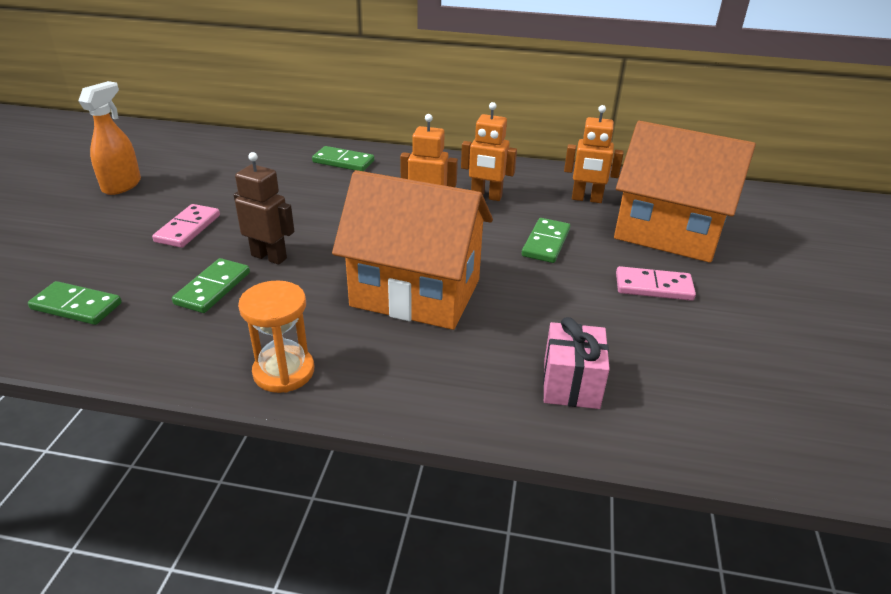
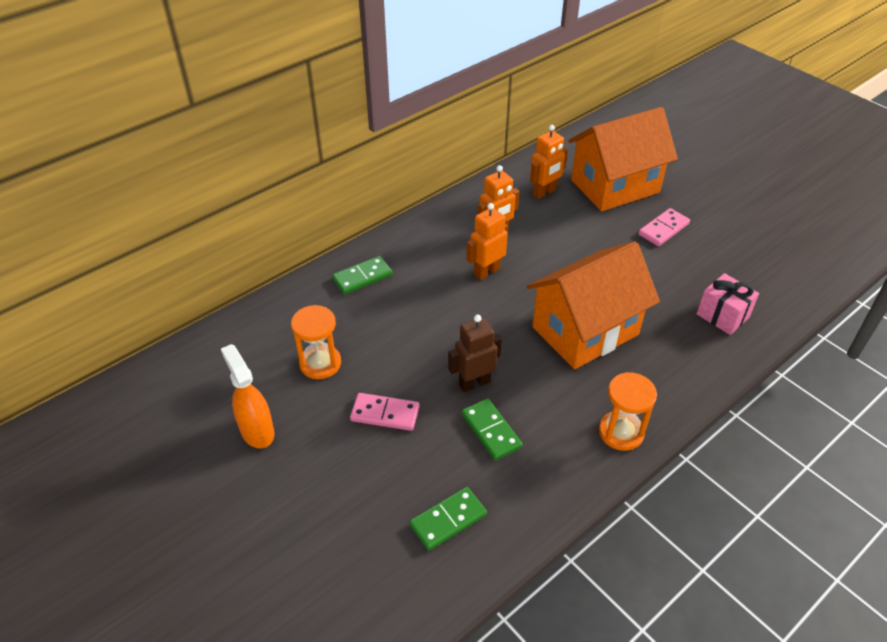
camera: 50 degrees left, 10 degrees up
(188, 228) = (385, 413): pink domino -> pink domino turned 45 degrees counterclockwise
(221, 182) = (320, 363): none -> orange hourglass
(546, 243) = (580, 242): green domino -> none

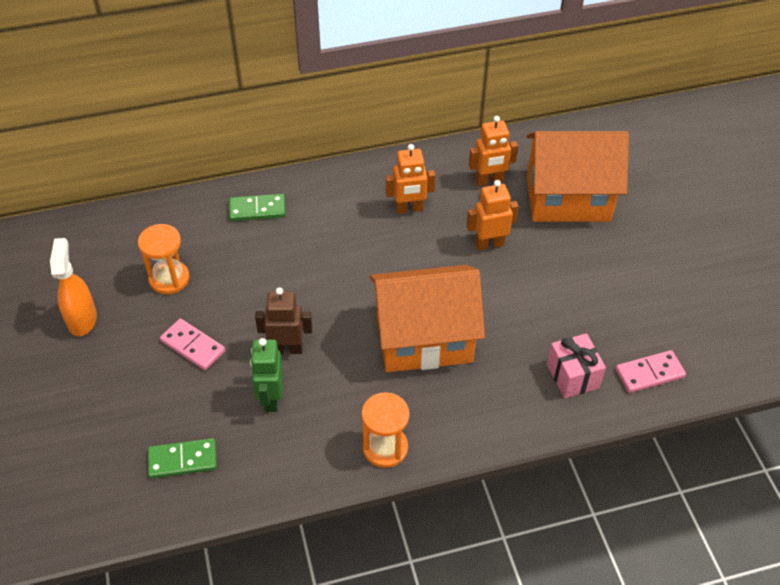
camera: 25 degrees right, 5 degrees up
(486, 272) = (373, 245): orange robot -> orange robot (489, 244)
(491, 431) = (271, 398): green domino -> green robot
(663, 229) = (583, 263): pink domino -> pink domino (649, 373)

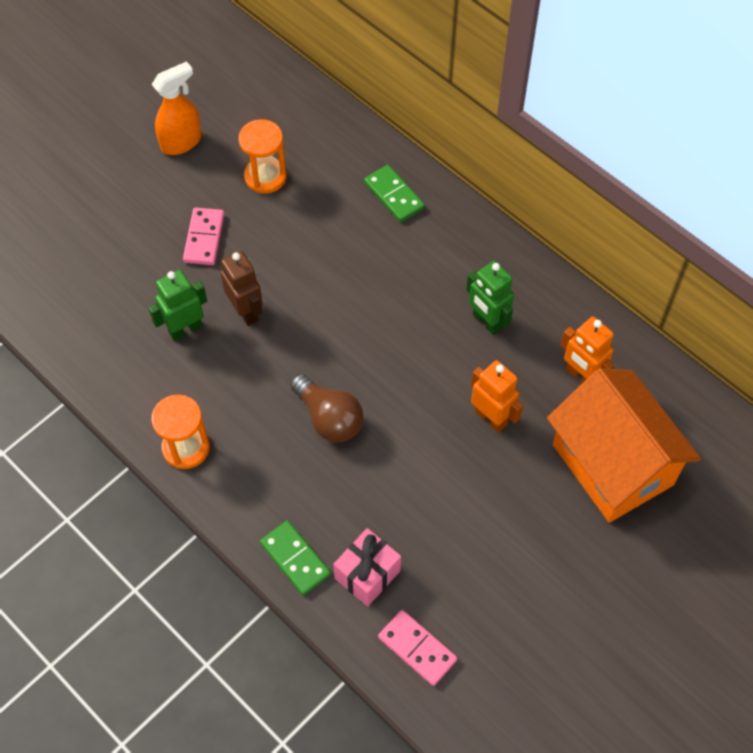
camera: 60 degrees right, 10 degrees up
(183, 460) = (86, 299): green domino -> green domino (295, 559)
(409, 209) = (487, 322): orange robot -> green robot
(424, 339) = (329, 418): orange house -> brown light bulb

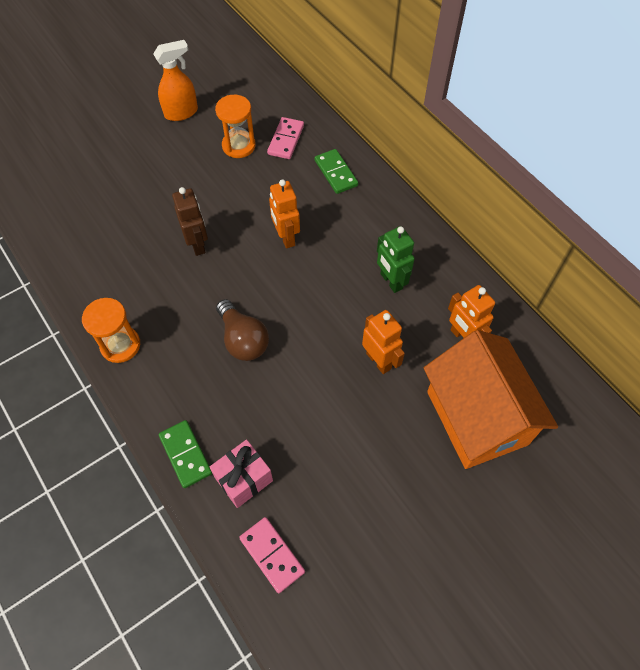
camera: 10 degrees right, 0 degrees up
(185, 329) = (146, 251): green robot -> none
(204, 238) = (179, 184): pink domino -> pink domino (286, 140)
(351, 286) = (286, 237): none -> orange robot

